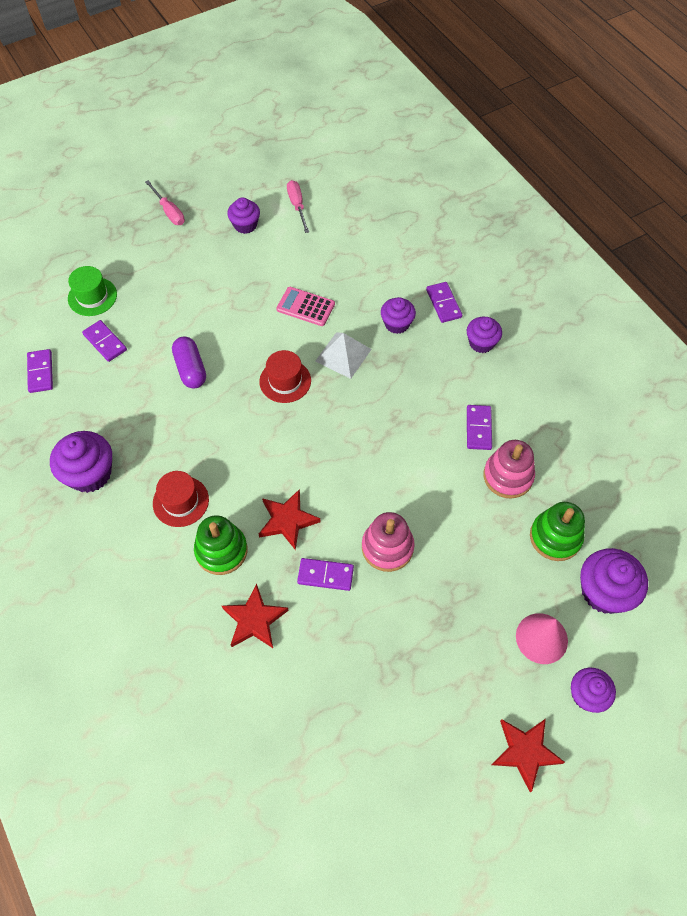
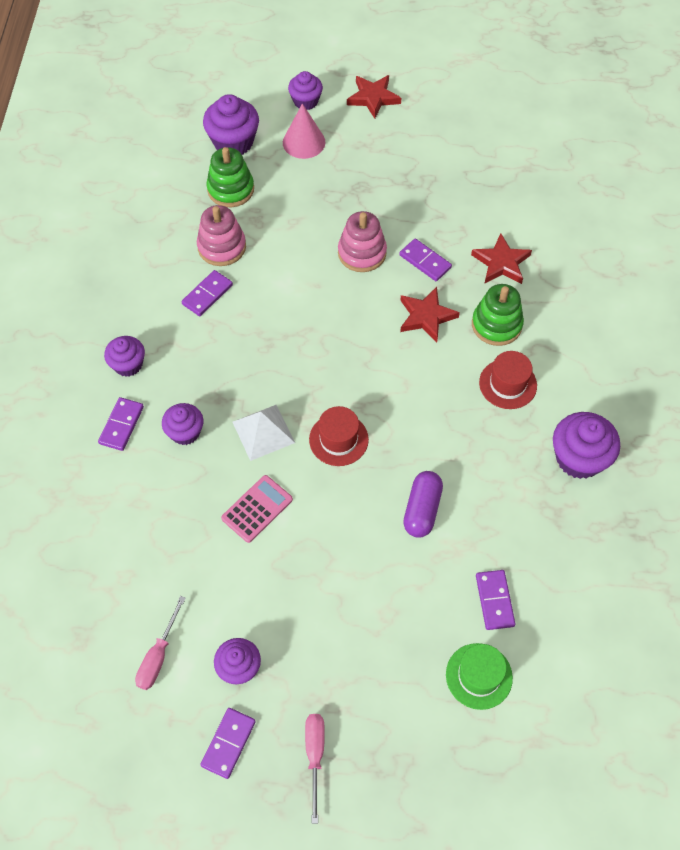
camera: 145 degrees left, 0 degrees up
(40, 372) = (582, 605): purple domino -> purple domino (228, 743)
(305, 307) = (257, 509): pink calculator -> pink calculator turned 105 degrees counterclockwise

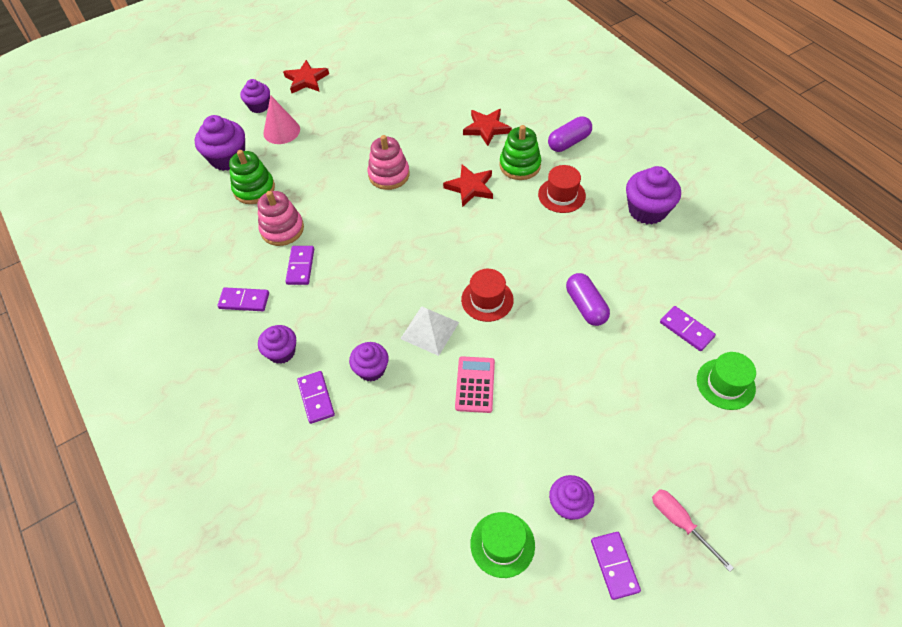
camera: 35 degrees left, 5 degrees down
(158, 656) = (502, 544): pink screwdriver -> green hat
(425, 261) = (437, 155): purple domino -> purple domino (244, 301)
(571, 332) = (569, 142): none -> purple capsule

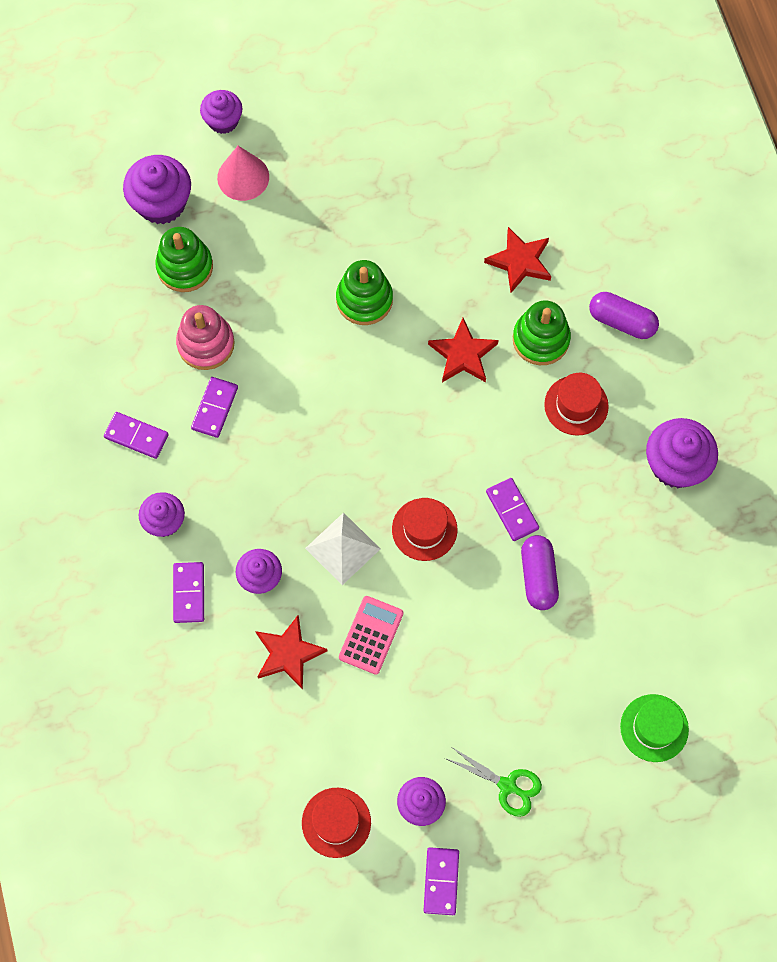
camera: 15 degrees right, 15 degrees up
(306, 80) = (299, 91): red star -> red star (288, 653)
(389, 175) = (364, 299): pink stacking toy -> green stacking toy
(502, 544) = (336, 822): green hat -> red hat
(569, 142) = (621, 321): purple capsule -> purple capsule turned 45 degrees clockwise
(633, 465) = (507, 786): none -> green scissors
(680, 523) = (528, 862): pink screwdriver -> none
(686, 330) = (643, 646): purple domino -> purple domino (512, 510)

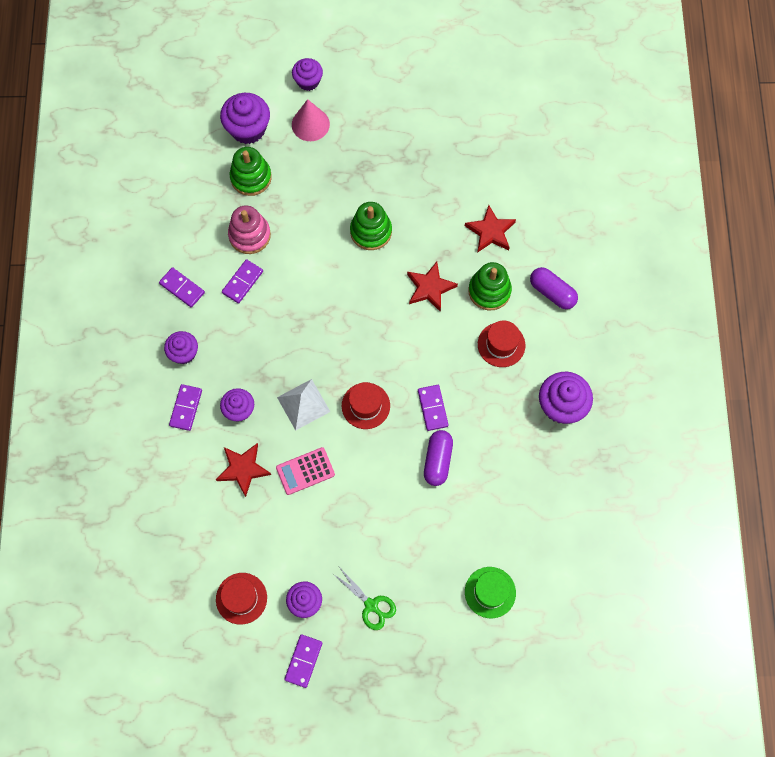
camera: 15 degrees right, 0 degrees up
(371, 635) = (305, 471): pink calculator -> pink calculator turned 150 degrees counterclockwise

